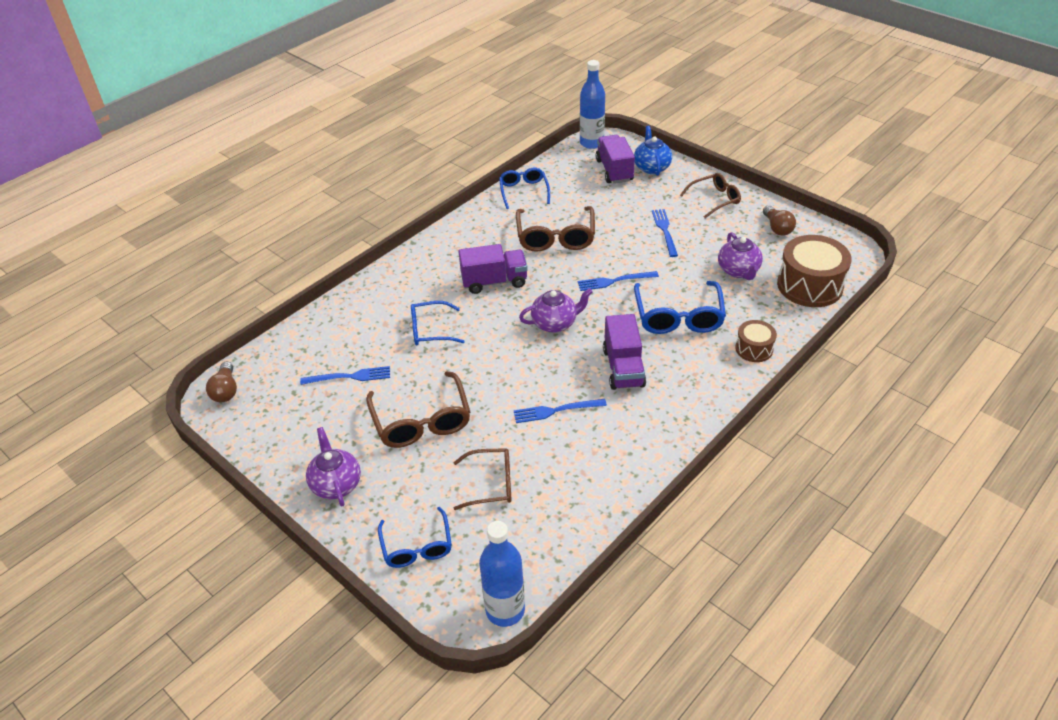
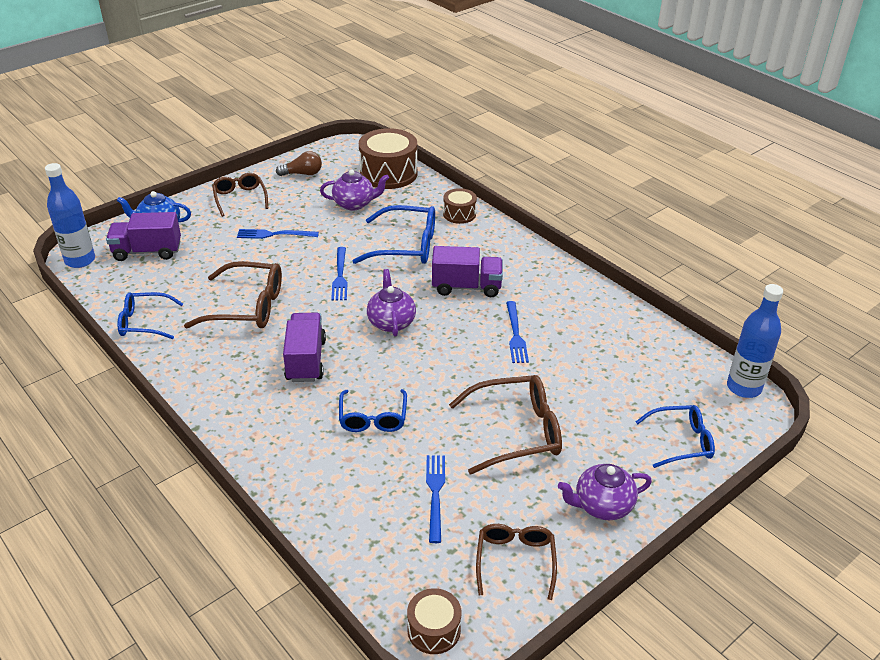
camera: 85 degrees left, 5 degrees down
(226, 390) = (434, 630): brown light bulb -> brown drum
(491, 484) = (605, 385): brown glasses -> brown glasses (515, 560)

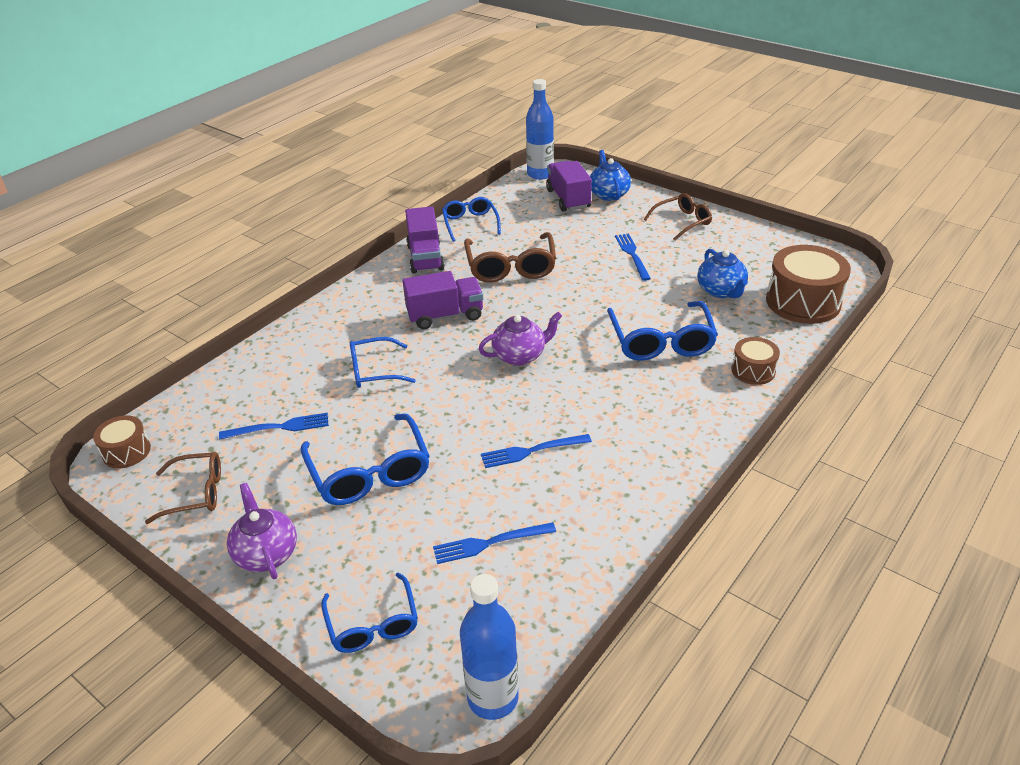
camera: 80 degrees right, 0 degrees up
(302, 174) = (755, 246): brown light bulb -> none
(340, 276) = (582, 308): blue fork -> blue fork (488, 543)
(354, 204) = (721, 291): purple teapot -> blue teapot
(466, 287) = (605, 399): purple truck -> purple truck (425, 258)
(517, 431) = (370, 473): brown glasses -> blue glasses

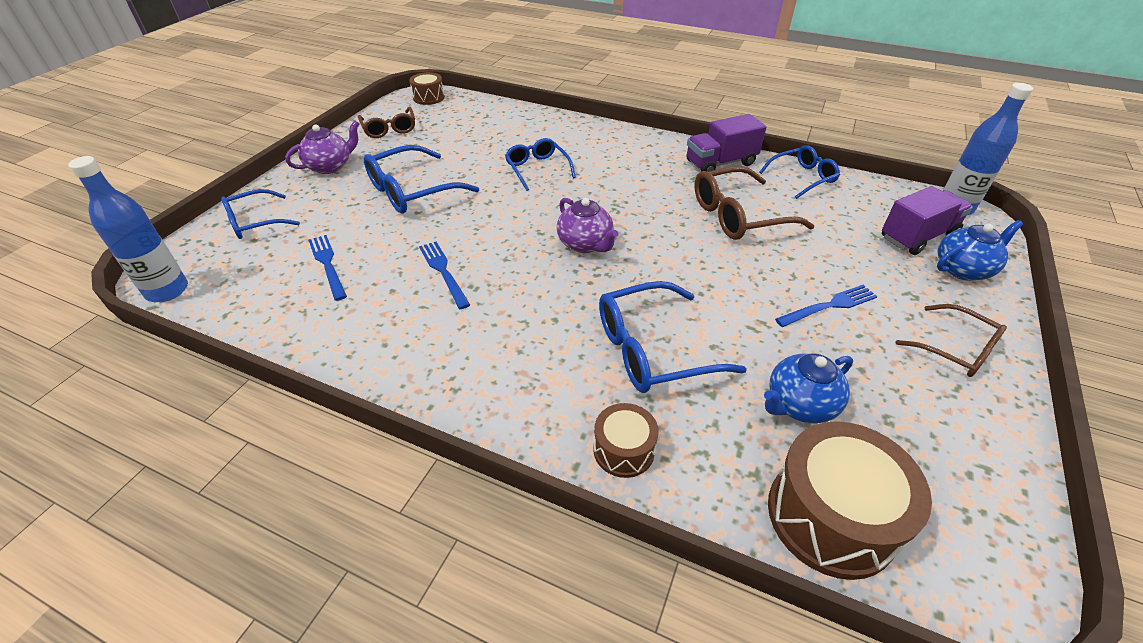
camera: 75 degrees right, 5 degrees up
(280, 427) = (460, 143): blue fork -> none
(445, 315) = (631, 190): purple truck -> none

